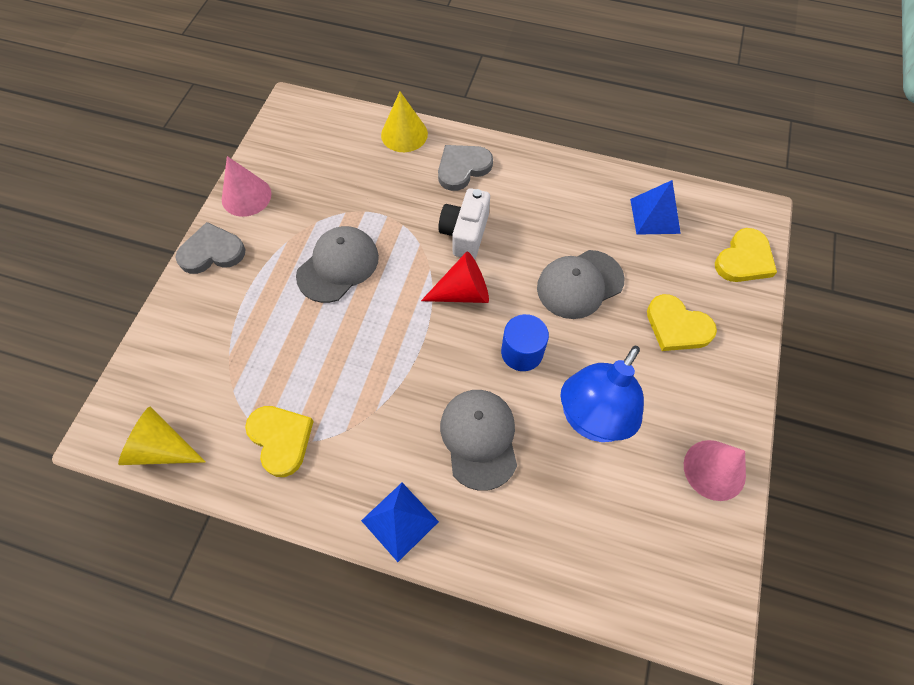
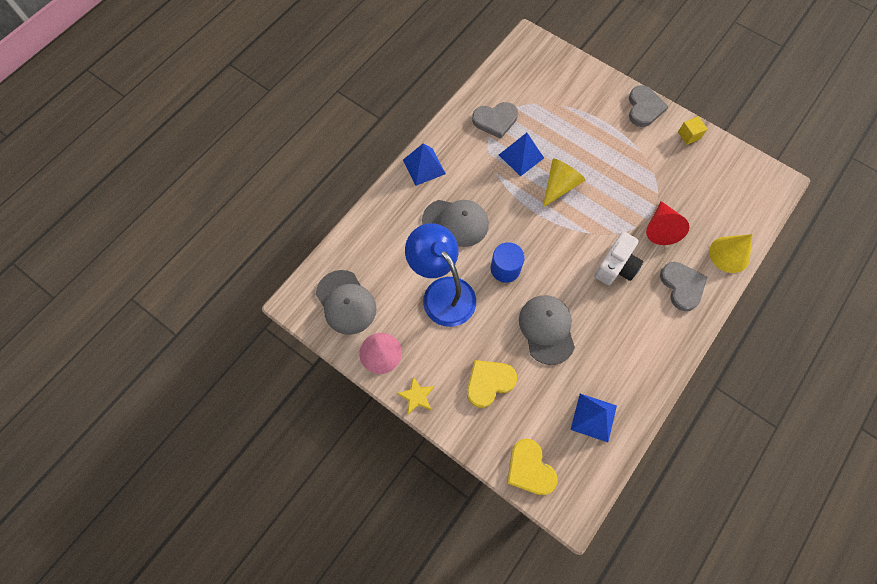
camera: 110 degrees right, 5 degrees up
(162, 448) = (512, 65): yellow cone -> yellow cone (559, 186)
(246, 196) = (689, 135): pink cone -> yellow cube
(281, 439) = (495, 120): yellow heart -> grey heart
(337, 383) = (521, 156): none -> blue pyramid
(338, 266) = (611, 177): grey cap -> grey cap (346, 302)
(463, 292) = (564, 248): red cone -> red cone (661, 228)
(465, 233) = (616, 266): white camera -> white camera turned 90 degrees clockwise
(740, 402) = (416, 396): none -> yellow star

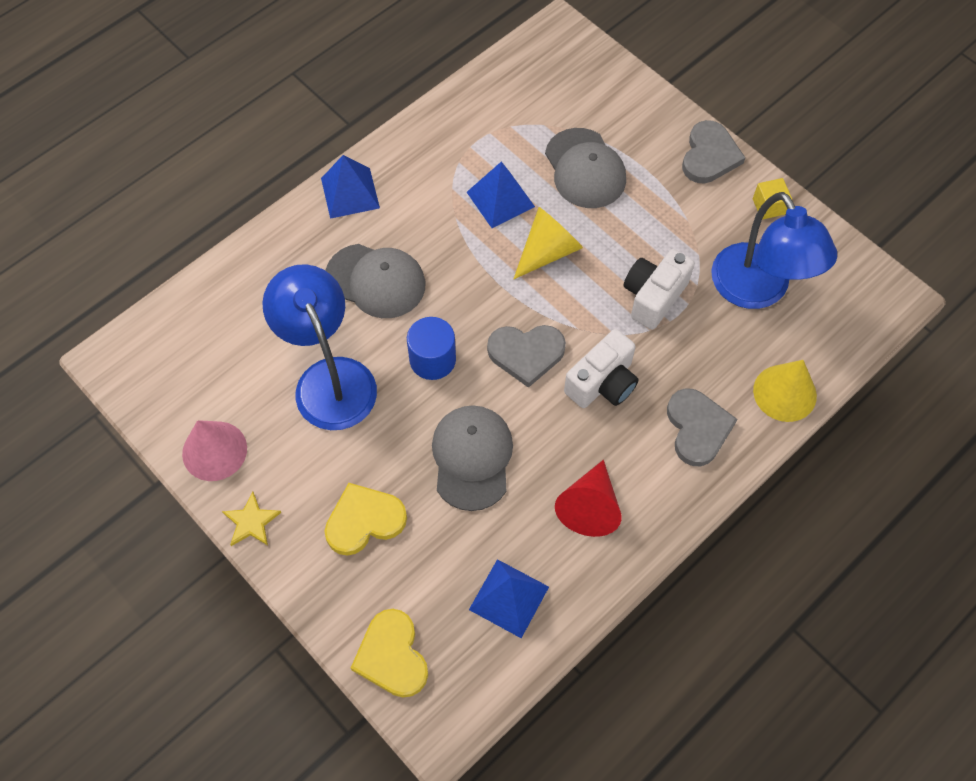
camera: 10 degrees right, 5 degrees down
(346, 302) = (183, 370): grey cap -> grey cap (585, 169)
(495, 120) = (475, 141): grey heart -> grey heart (526, 354)
(633, 205) = (653, 296): none -> white camera
(661, 228) = (687, 338): red cone -> red cone (589, 507)
(696, 191) = (758, 290): none -> blue lamp

